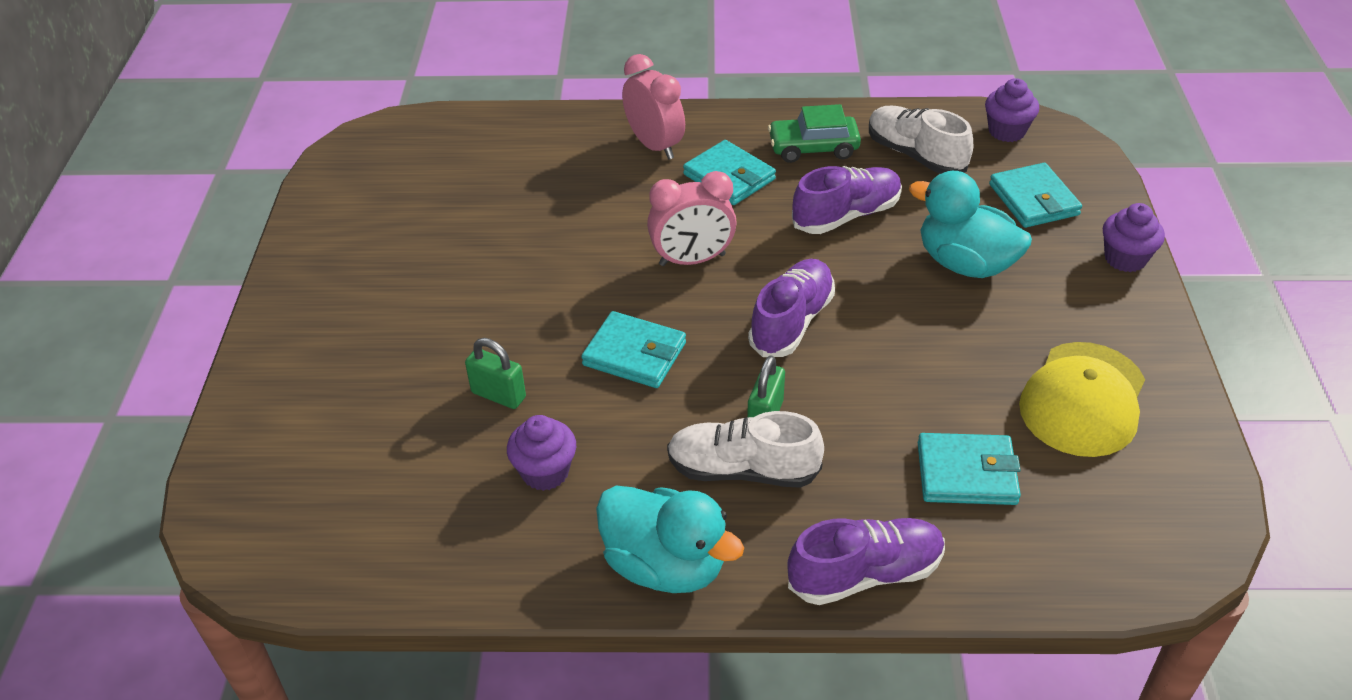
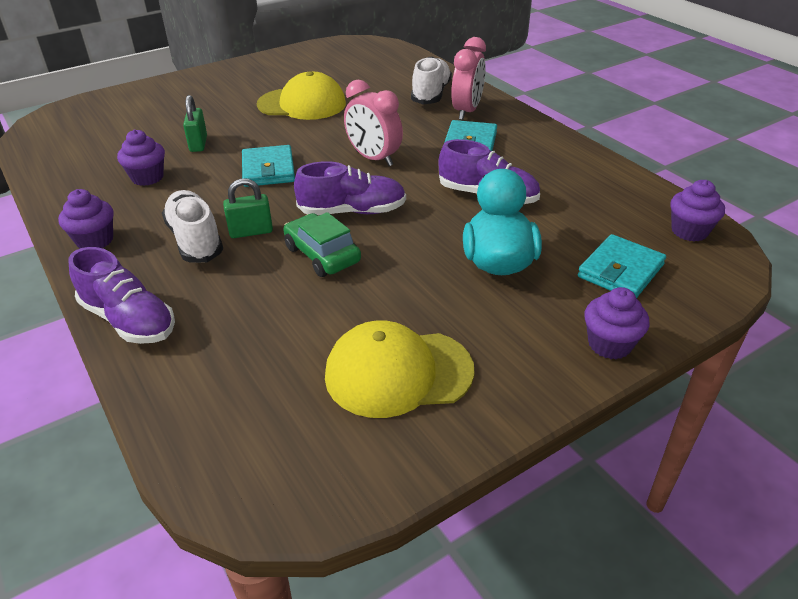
camera: 55 degrees right, 5 degrees down
(488, 263) = (302, 104): none -> yellow cap
(665, 565) = (95, 240): turquoise duck -> purple cupcake
(813, 148) = (543, 160): green car -> green car (322, 255)
(915, 155) = (595, 201): white shoe -> white shoe (431, 94)
(966, 473) = (261, 335): turquoise wallet -> none

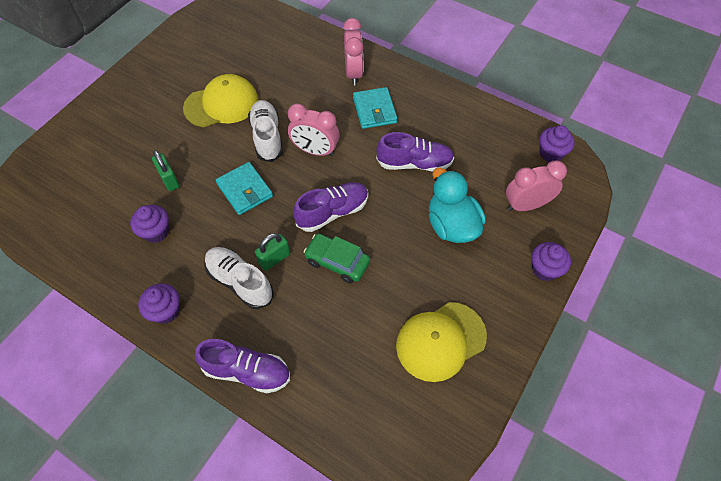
camera: 25 degrees left, 20 degrees up
(431, 94) = (316, 60): white shoe -> white shoe (267, 137)
(620, 271) = (526, 205): turquoise wallet -> pink clock

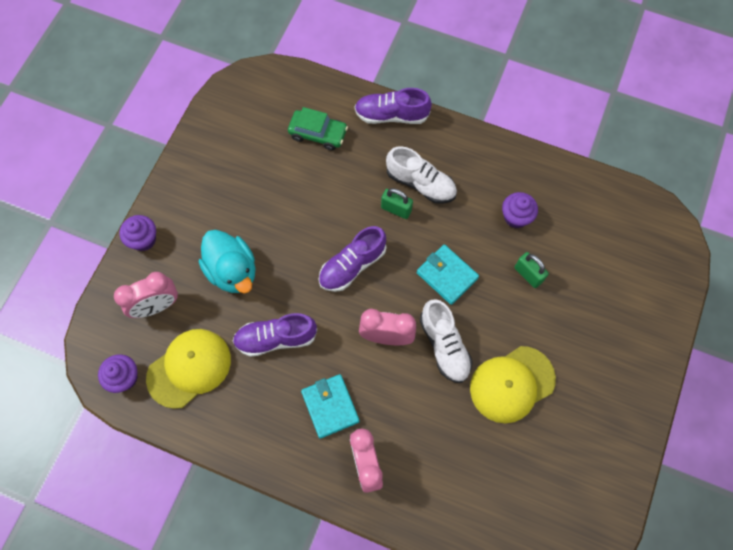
camera: 170 degrees right, 10 degrees up
(166, 311) = (475, 149): purple cupcake -> none
(274, 259) = (396, 209): green padlock -> green padlock turned 75 degrees clockwise
(337, 262) = (337, 216): green car -> green car (318, 134)
(440, 341) = (237, 162): yellow cap -> yellow cap (189, 368)

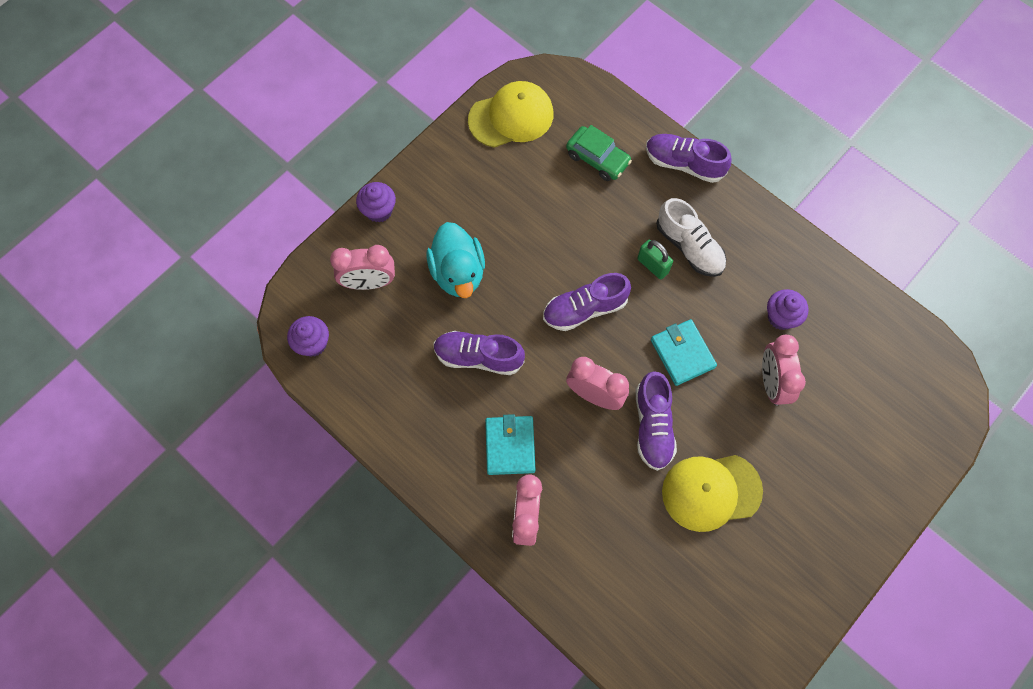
camera: 20 degrees right, 0 degrees up
(189, 368) = (380, 356): yellow cap -> yellow cap (511, 117)
(444, 345) = (653, 426): white shoe -> purple shoe
(528, 274) = (772, 383): green padlock -> pink clock

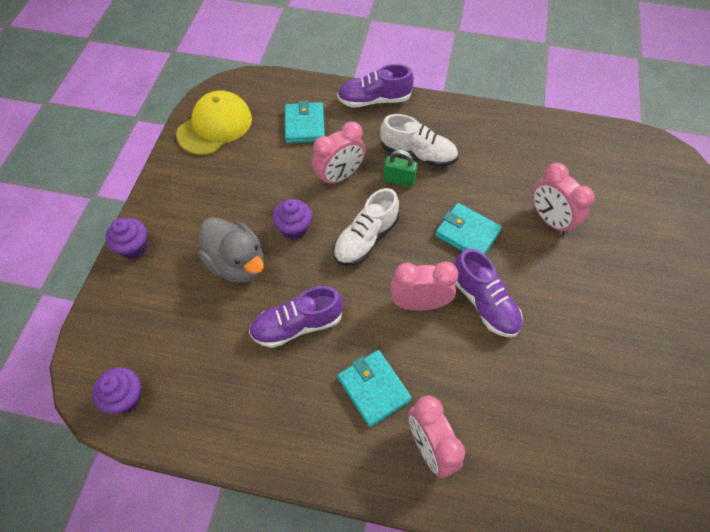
camera: 30 degrees left, 10 degrees down
(369, 282) = (156, 313): pink clock -> pink clock (339, 176)
(458, 272) = (237, 263): turquoise duck -> grey duck
(585, 309) = (366, 239): purple shoe -> white shoe
(597, 158) = (304, 125): green car -> turquoise wallet
(711, 491) = (567, 330): yellow cap -> none
(781, 317) = (521, 170): purple cupcake -> purple cupcake (294, 228)

